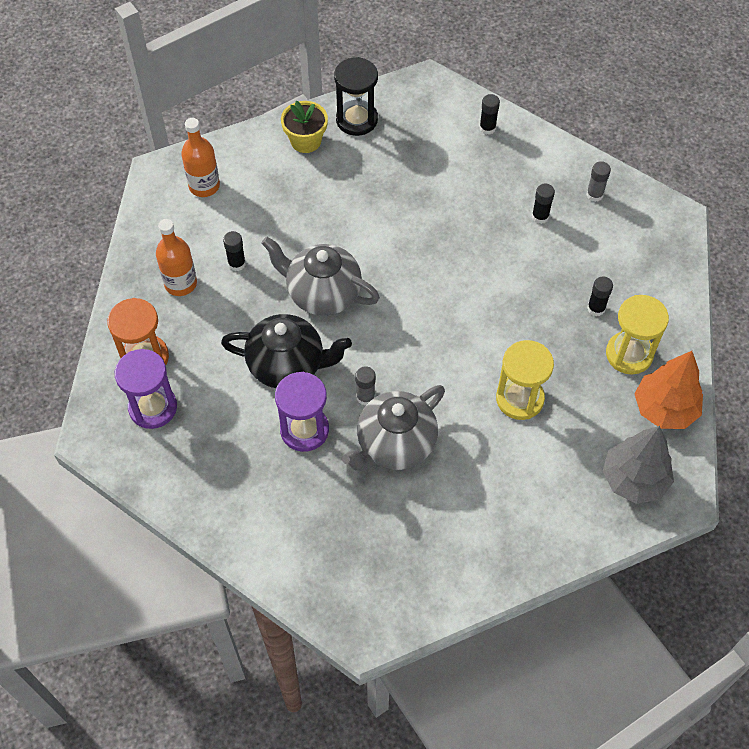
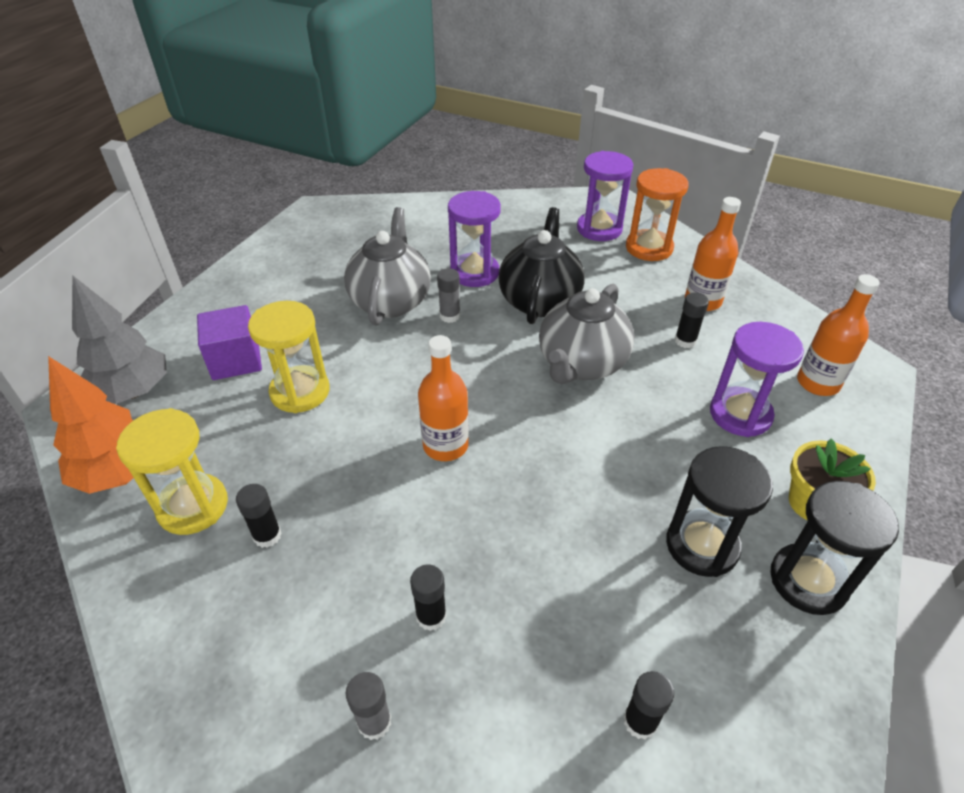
camera: 140 degrees right, 15 degrees down
(274, 201) = (740, 414): none -> purple hourglass
(288, 365) = (539, 300): black teapot -> black teapot turned 135 degrees clockwise
(322, 293) = (581, 364): grey teapot -> grey teapot turned 135 degrees clockwise
(384, 161) = (702, 545): none -> black hourglass
(459, 296) = (445, 445): none -> orange bottle
(548, 461) = (236, 360): none -> purple cube

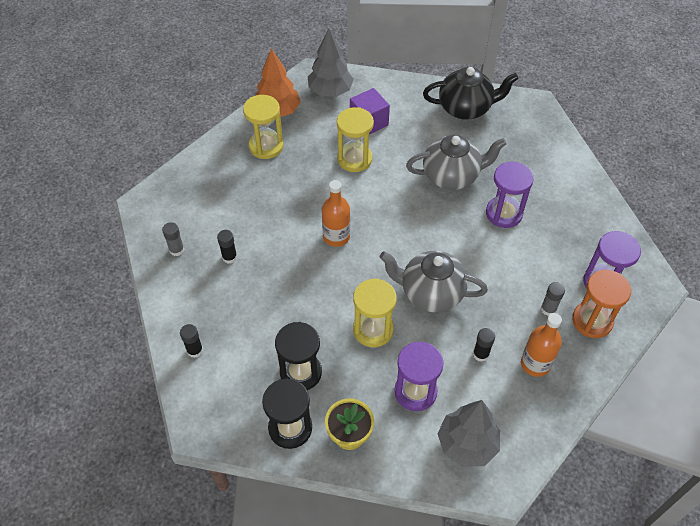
camera: 75 degrees right, 10 degrees up
(267, 535) = (257, 180): black glue stick -> none
(450, 316) = (450, 211): grey glue stick -> grey glue stick (548, 309)
(539, 300) = (489, 258): black teapot -> black teapot (466, 108)
(632, 437) = (373, 330): none -> yellow hourglass
(817, 383) = (467, 444): orange bottle -> grey tree

